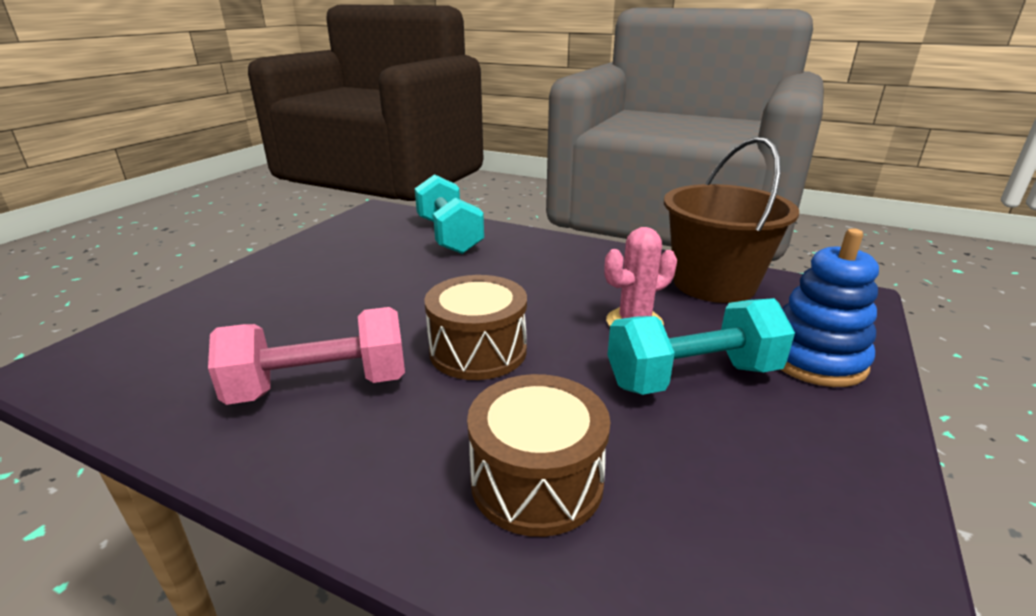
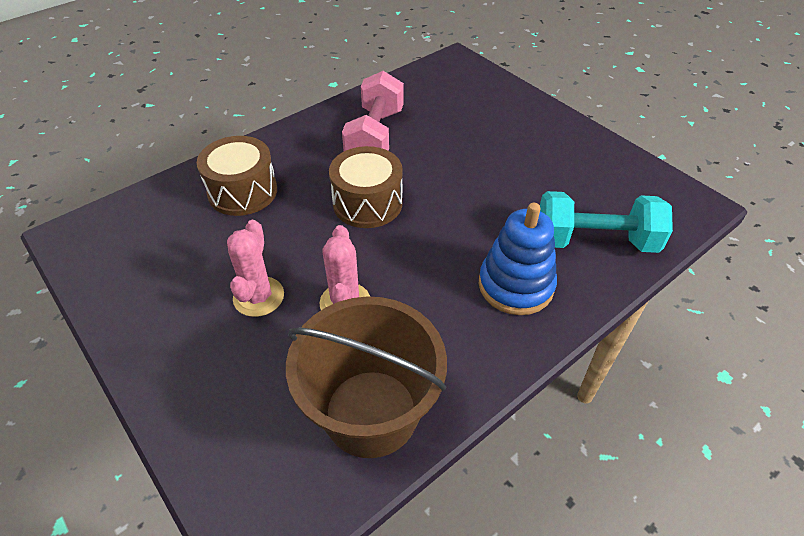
camera: 115 degrees right, 20 degrees up
(692, 377) = (258, 297): turquoise dumbbell -> pink cactus
(815, 359) = (214, 391): blue stacking toy -> blue stacking toy (515, 285)

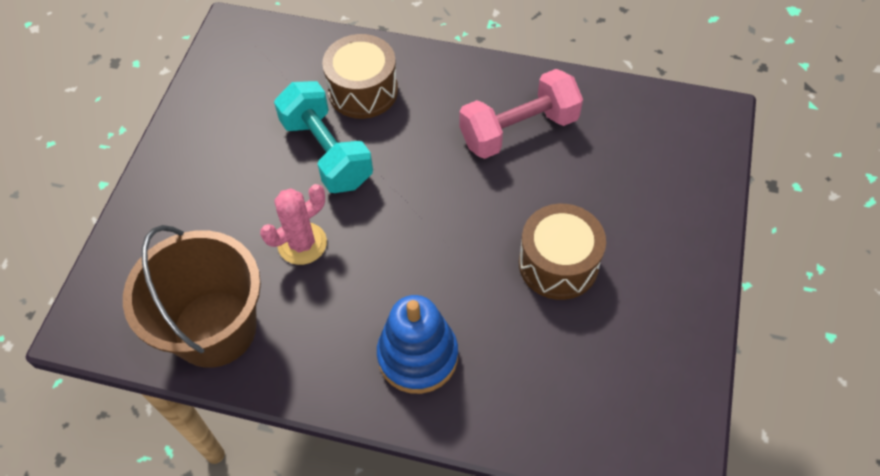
camera: 55 degrees right, 10 degrees up
(258, 297) = (265, 184): pink cactus -> none
(367, 203) = (425, 184): brown drum -> brown drum (558, 264)
(595, 241) = (531, 394): turquoise dumbbell -> turquoise dumbbell (327, 152)

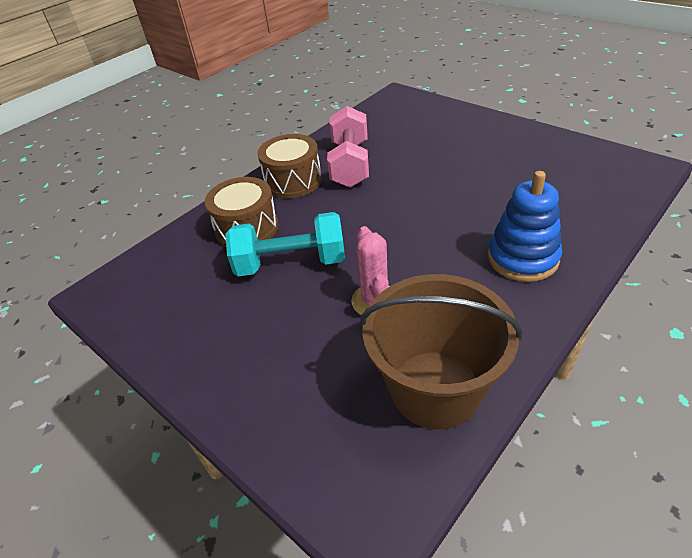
camera: 60 degrees left, 15 degrees down
(558, 264) = (473, 174): brown drum -> brown drum (293, 181)

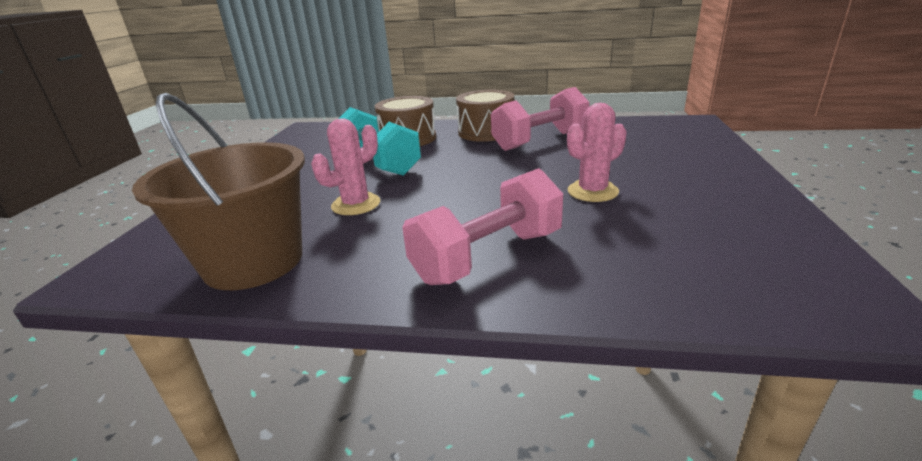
camera: 55 degrees right, 15 degrees down
(467, 181) = (592, 191): none -> pink cactus
(522, 258) = (488, 256): blue stacking toy -> pink dumbbell

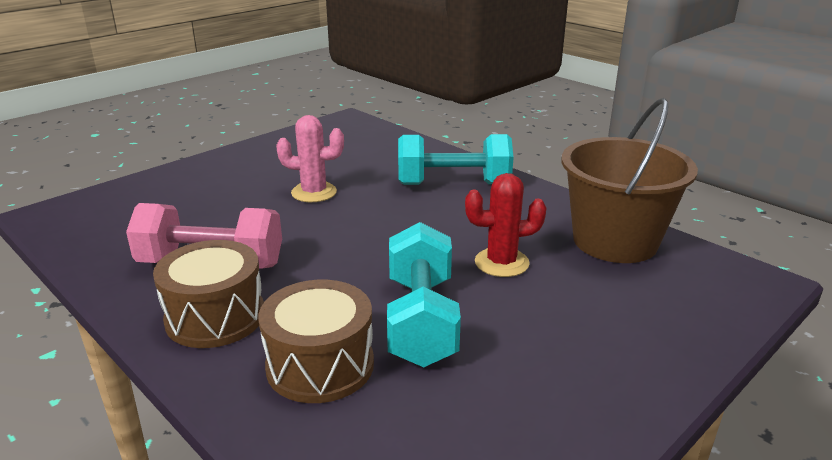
camera: 145 degrees left, 0 degrees up
(356, 204) = (501, 263): pink cactus -> red cactus
(488, 256) = (453, 184): pink dumbbell -> turquoise dumbbell

